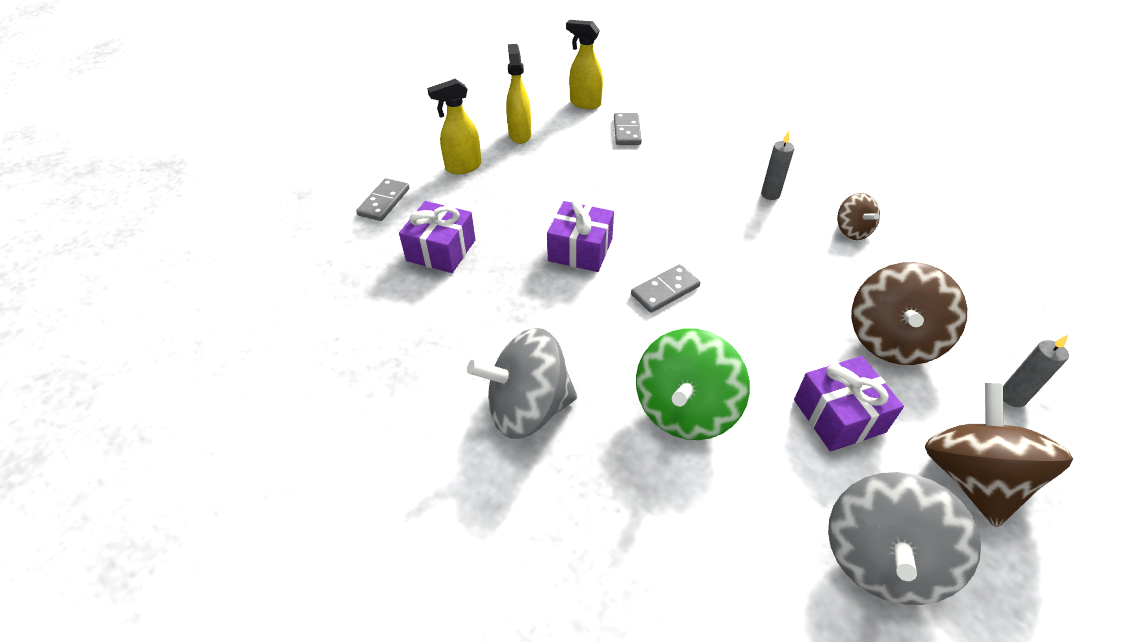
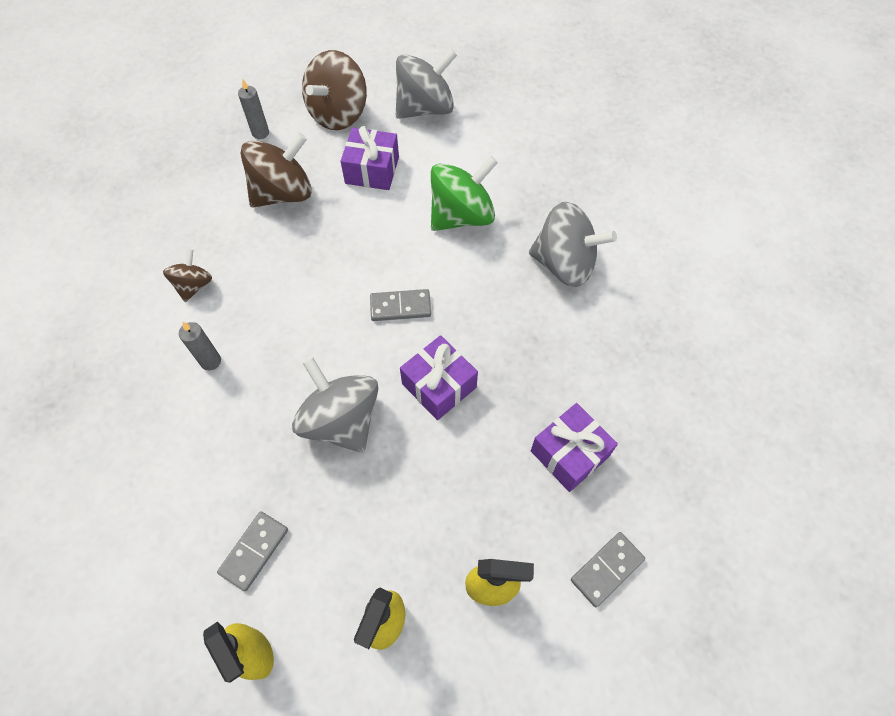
camera: 150 degrees left, 15 degrees up
(636, 201) = (341, 420): none -> grey spinning top

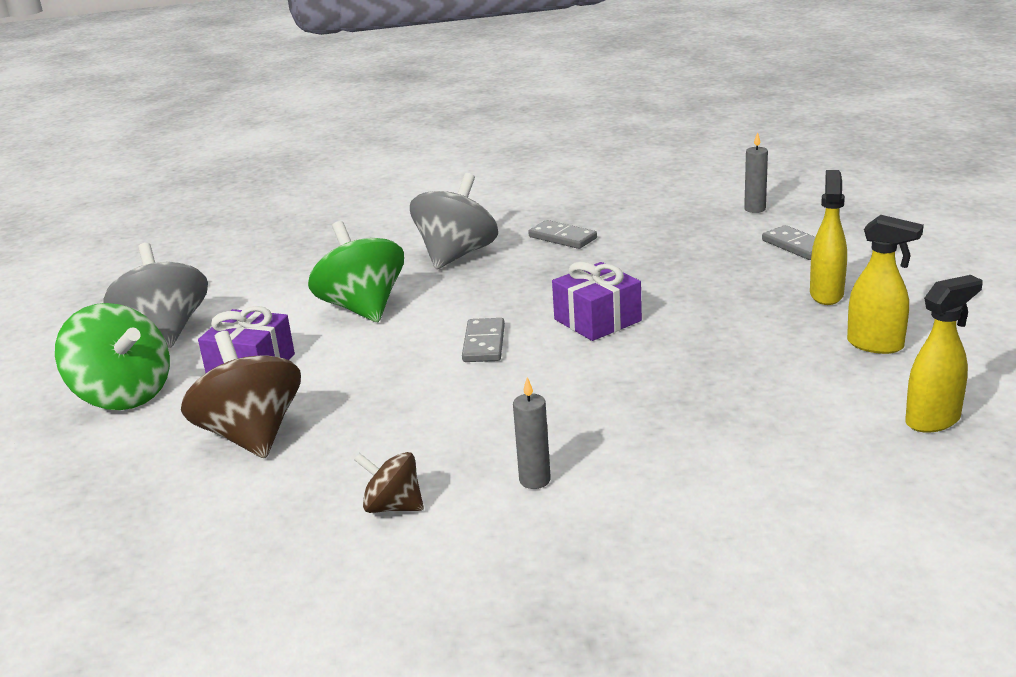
camera: 80 degrees left, 35 degrees down
(254, 551) = (812, 428): grey domino -> grey domino (562, 238)
(260, 133) = (110, 463): grey candle -> grey candle (755, 209)
(338, 114) = (123, 395): brown spinning top -> green spinning top
(341, 420) = (638, 377): grey spinning top -> none
(569, 454) = (682, 258): purple gift -> none

